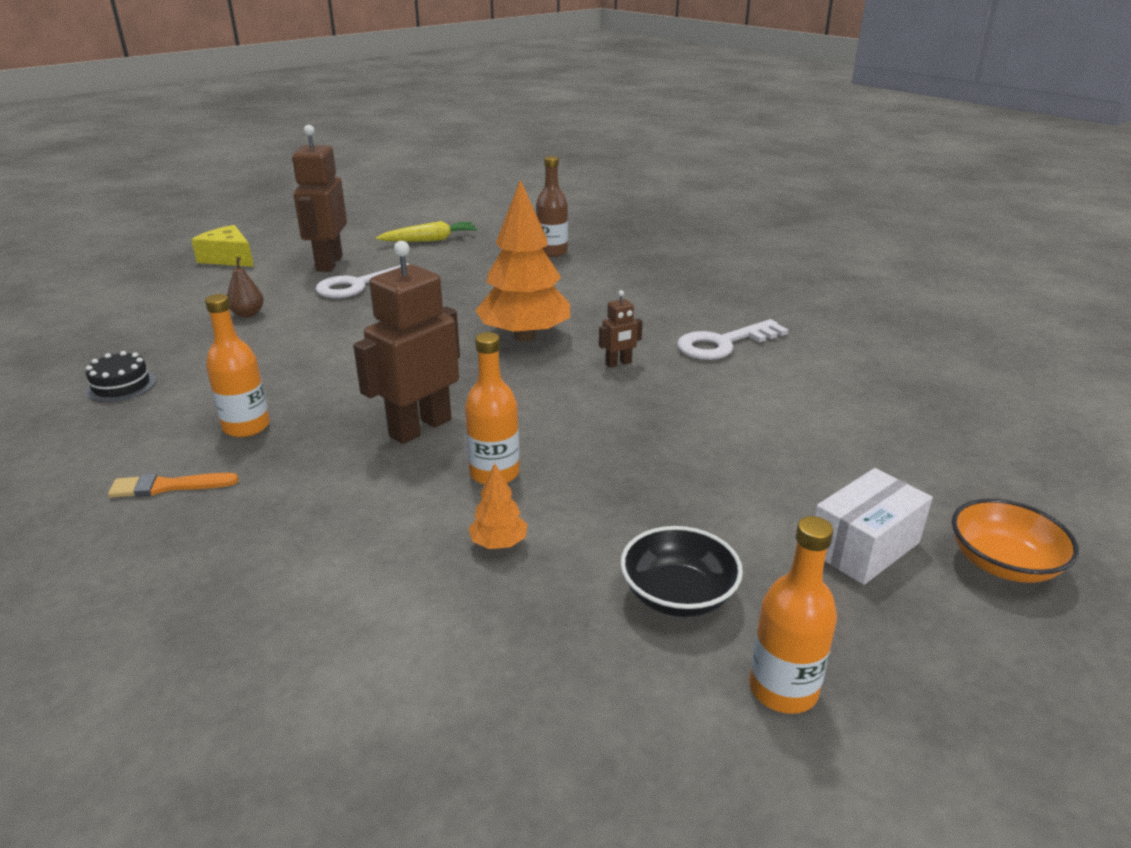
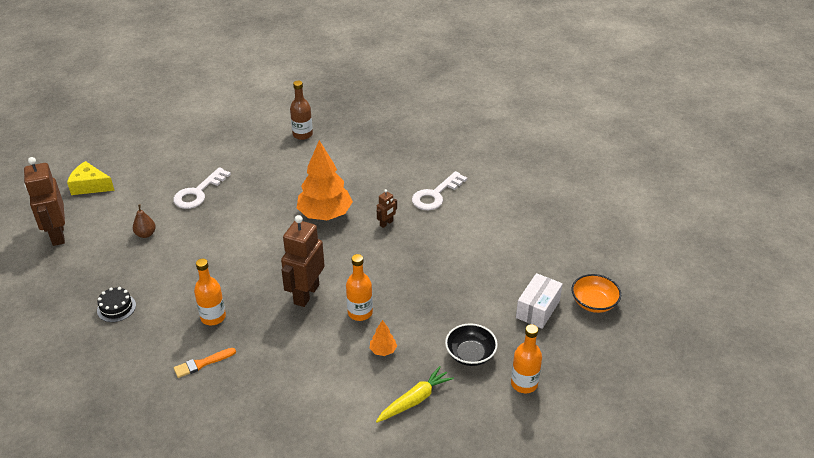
camera: 20 degrees left, 10 degrees up
(329, 263) = (163, 176): brown robot -> brown robot (57, 235)
(430, 240) = (216, 139): yellow carrot -> yellow carrot (415, 400)

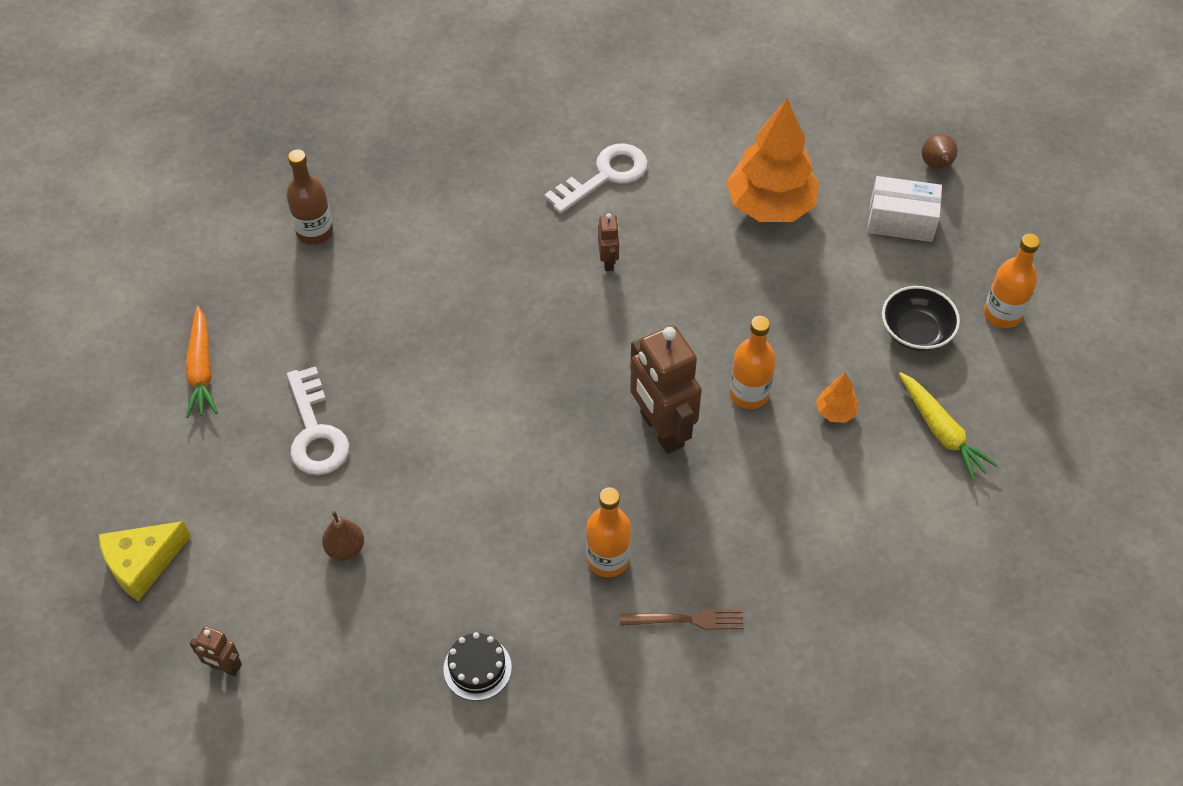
camera: 50 degrees left, 15 degrees up
(57, 235) = (224, 667): brown robot -> brown robot, size x0.46
(199, 147) = (201, 370): none -> orange carrot
(202, 363) = (686, 620): orange brush -> brown fork
(325, 214) = (522, 314): orange tree -> orange tree (770, 206)
(415, 400) = (941, 431): yellow carrot -> yellow carrot turned 150 degrees clockwise
(435, 195) = (604, 176): white key -> white key turned 120 degrees counterclockwise
(537, 309) = (901, 221): white box -> white box turned 60 degrees counterclockwise
(594, 303) = (936, 165): orange bowl -> brown pear

